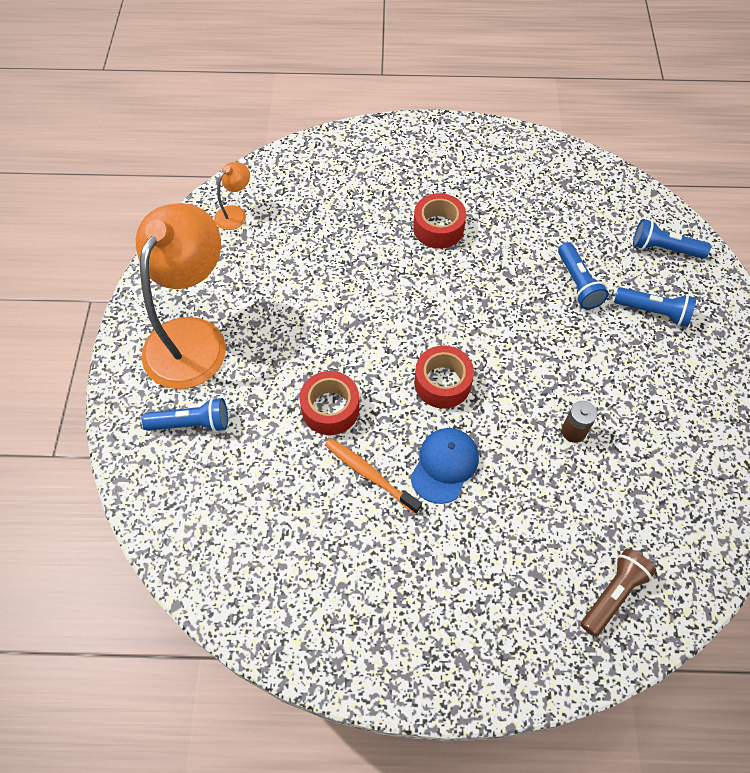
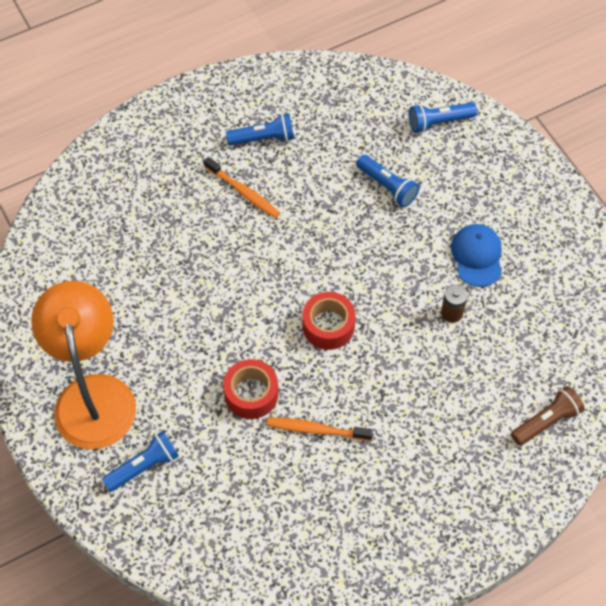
camera: 30 degrees left, 0 degrees up
(235, 213) = (53, 264): orange lamp -> none
(438, 228) = (243, 192): red tape -> orange toothbrush
(444, 465) = (370, 391): blue cap -> blue cap (477, 256)
(613, 594) = (546, 421): brown flashlight -> brown flashlight turned 45 degrees clockwise
(653, 312) = (459, 182): blue flashlight -> blue flashlight (263, 138)

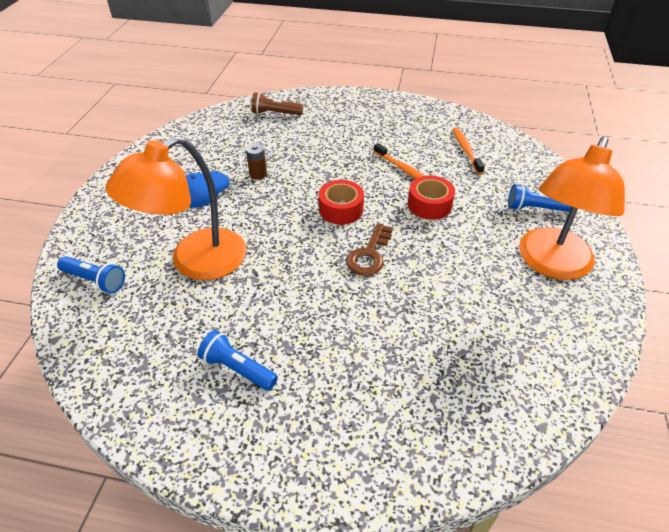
camera: 140 degrees left, 15 degrees down
(243, 192) = (306, 332): orange toothbrush -> orange toothbrush (466, 150)
(257, 292) = (369, 254): none -> brown key
(387, 186) = (195, 262): blue flashlight -> orange lamp

